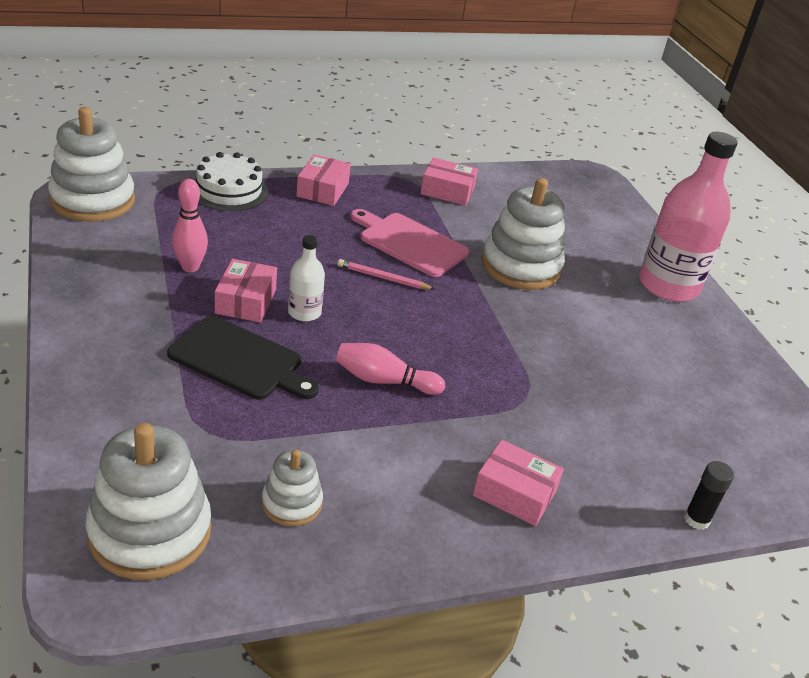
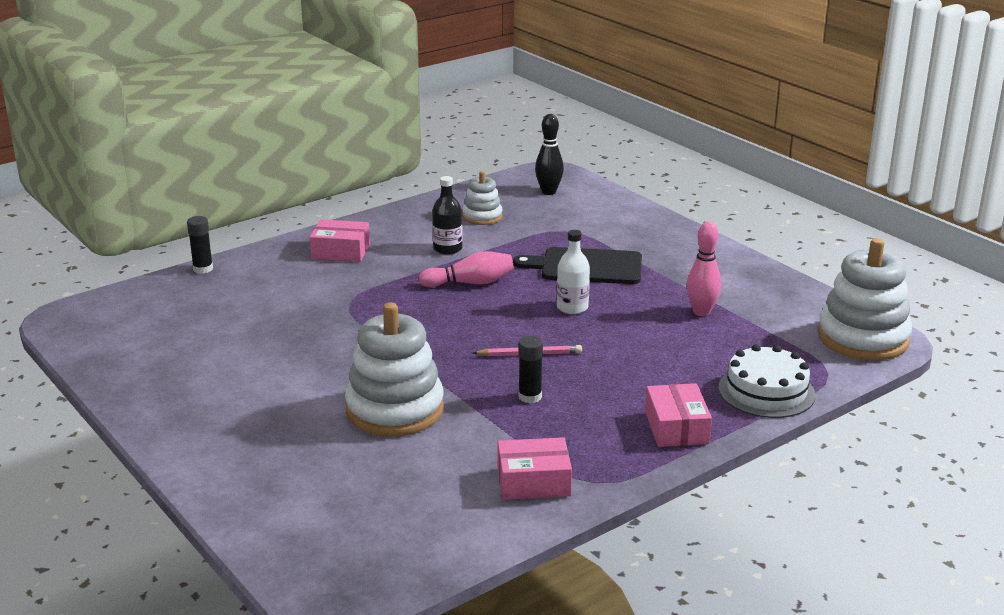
camera: 165 degrees right, 10 degrees down
(150, 532) = (549, 192): white stacking toy -> black bowling pin
(246, 301) = (626, 302): pink box -> none
(377, 449) = (447, 249): none -> black bottle
(410, 243) = (530, 397): pink cutting board -> black glue stick
(668, 285) = (210, 443): pink bottle -> none

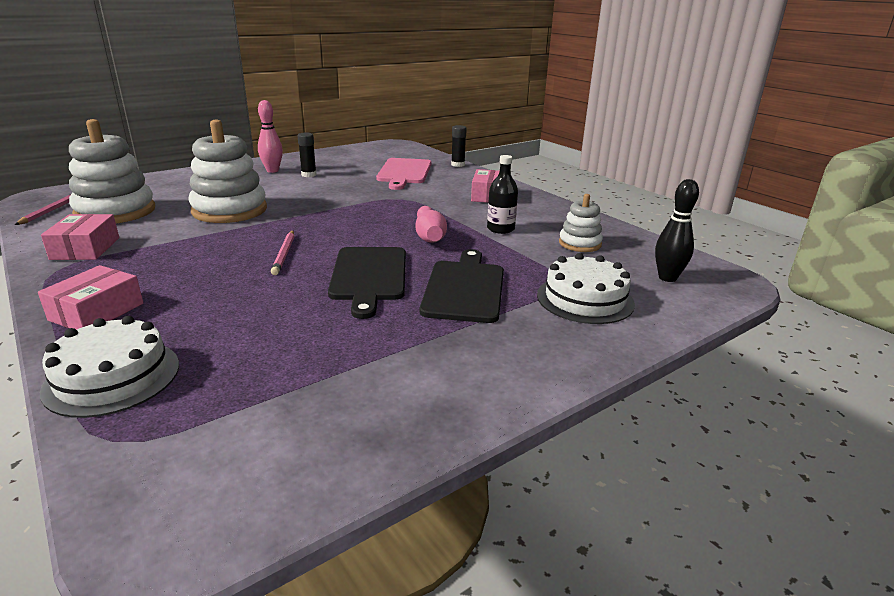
camera: 90 degrees right, 0 degrees up
(235, 304) = (404, 172): none -> pink cutting board
(399, 559) = (51, 211): none -> pink pencil
(530, 397) = (211, 252): black glue stick -> black glue stick (309, 175)
(572, 307) = (369, 276): white bottle -> black cutting board
(593, 224) = (585, 299): none -> white cake
(676, 427) = (97, 312): pink box -> pink box turned 60 degrees counterclockwise
(701, 312) = (335, 352): pink bowling pin -> pink bowling pin (272, 170)
(863, 338) = (185, 504): white stacking toy -> white stacking toy (115, 211)

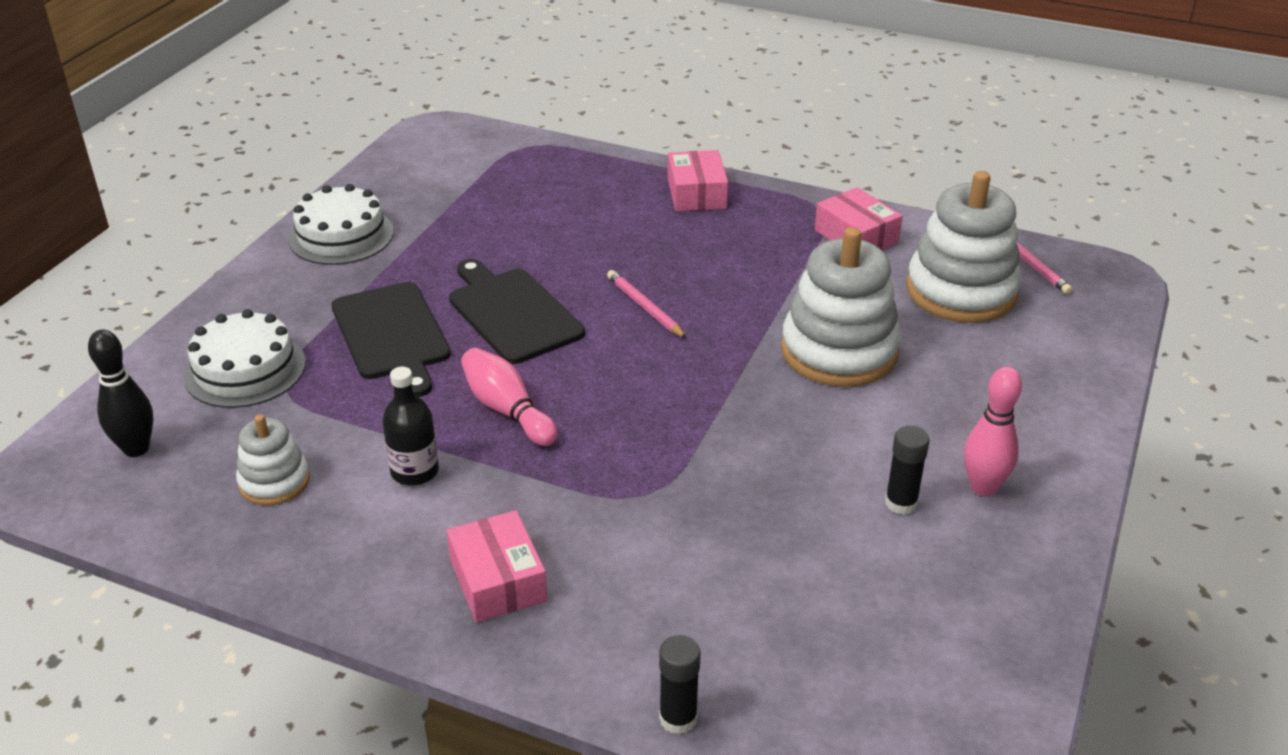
camera: 150 degrees right, 10 degrees up
(112, 377) = (590, 166): white cake -> white cake (341, 235)
(404, 172) = (748, 606): pink cutting board -> none

